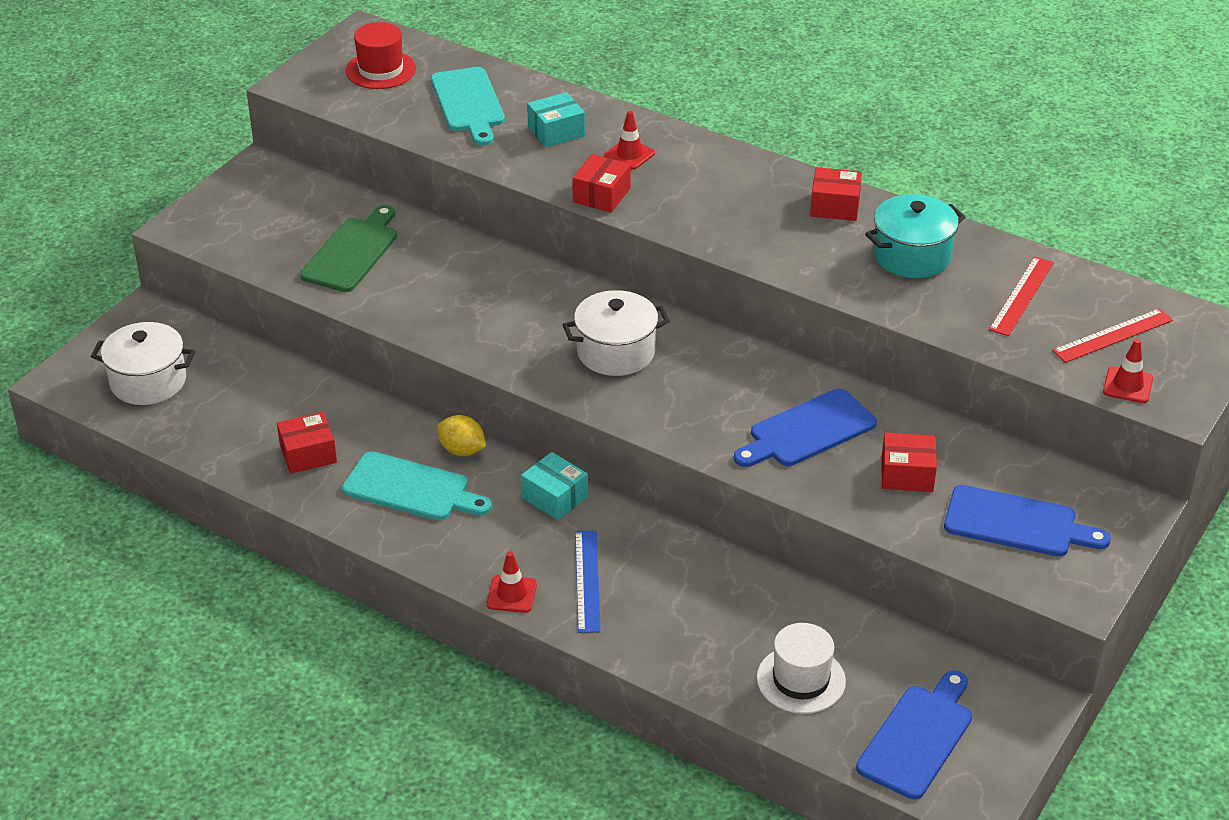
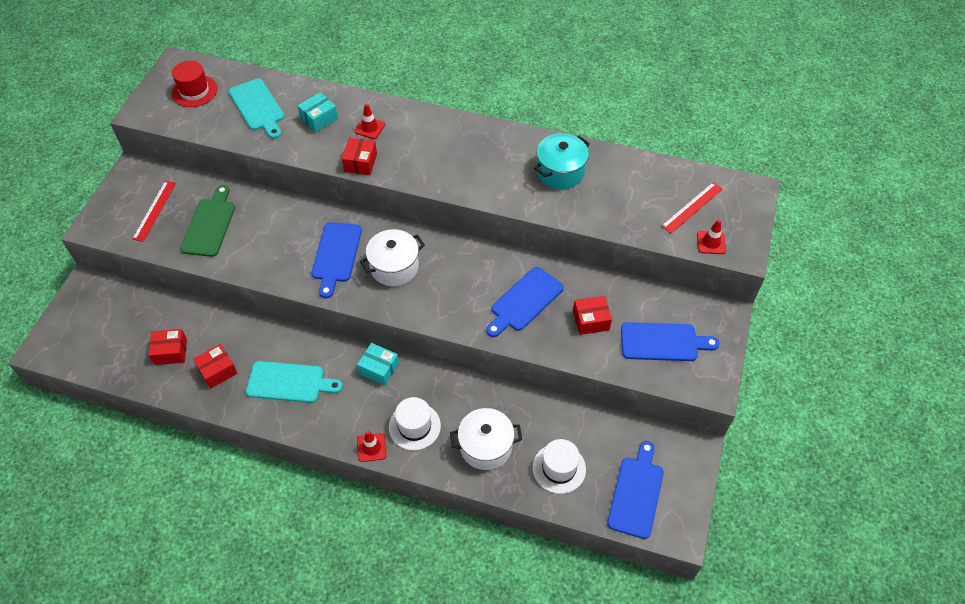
camera: 15 degrees left, 15 degrees up
(148, 381) = (100, 338): white pot -> white pot (485, 446)
(462, 450) = (313, 346): yellow lemon -> none
(531, 322) = (336, 255): none -> blue cutting board
(587, 581) = (414, 426): blue ruler -> white hat
(835, 206) = (504, 143): red box -> red box (171, 351)
(1021, 296) = (632, 188): red ruler -> red ruler (154, 210)

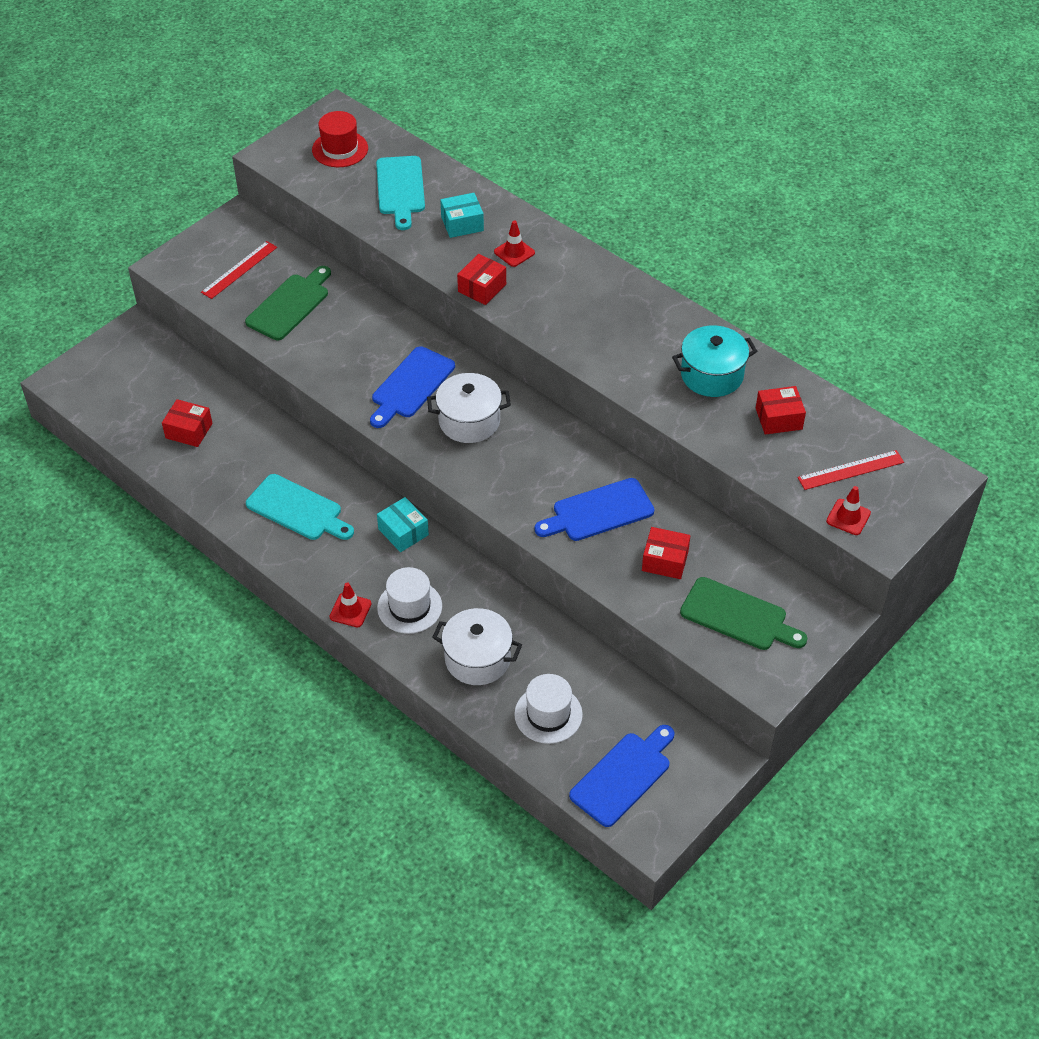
camera: 25 degrees right, 5 degrees down
(218, 371) = (228, 469): red box -> red box (778, 418)
(663, 342) = (738, 616): blue cutting board -> green cutting board

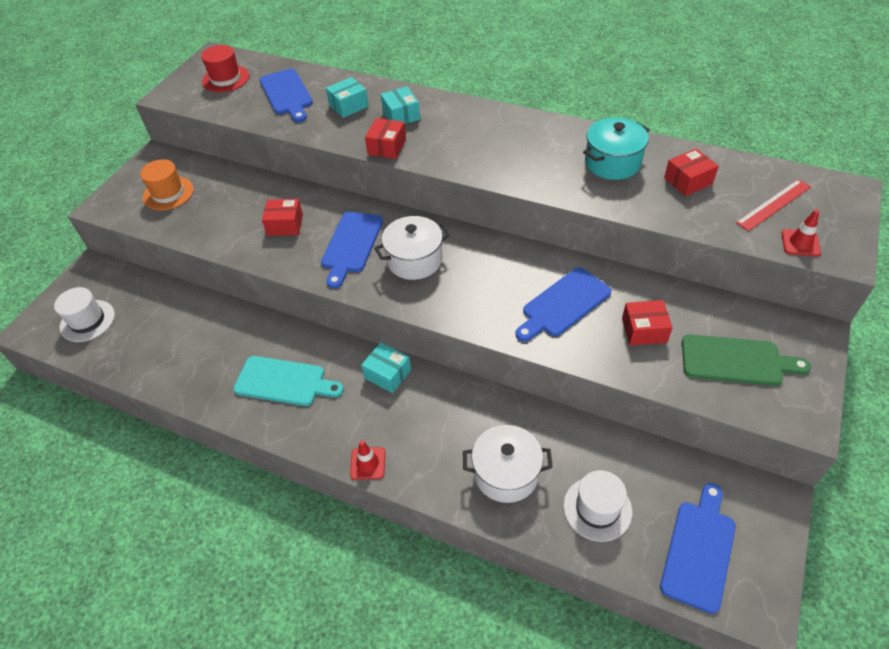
camera: 15 degrees left, 0 degrees up
(189, 431) = (162, 340): red box -> red box (285, 225)
(239, 269) = (168, 193): red ruler -> orange hat
(290, 305) = (221, 209): green cutting board -> none
(400, 189) = (287, 94): turquoise cutting board -> blue cutting board
(409, 607) = (422, 442): white hat -> white hat (87, 321)
(514, 252) = (401, 115): red traffic cone -> turquoise box

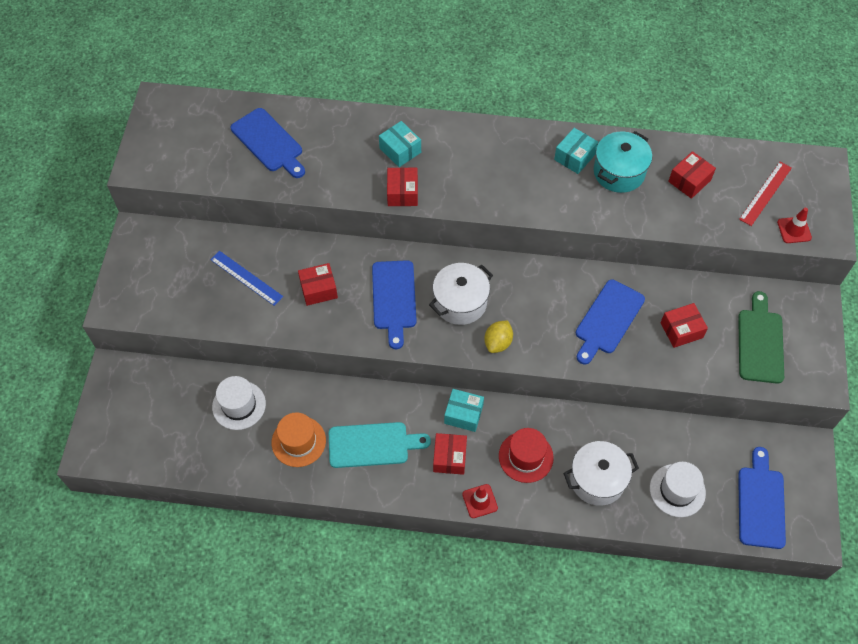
camera: 20 degrees left, 10 degrees up
(87, 321) = (145, 429): white hat -> white hat (239, 405)
(168, 193) = (177, 277): orange hat -> orange hat (298, 441)
(226, 79) = (191, 133): red hat -> red hat (526, 457)
(226, 204) = (246, 278): none -> blue ruler
(349, 106) = (341, 147): turquoise box -> turquoise box (574, 157)
(355, 412) = (449, 457): none -> red box
(437, 302) = (498, 343): none -> yellow lemon
(736, 361) = (760, 342): green cutting board -> green cutting board turned 75 degrees counterclockwise

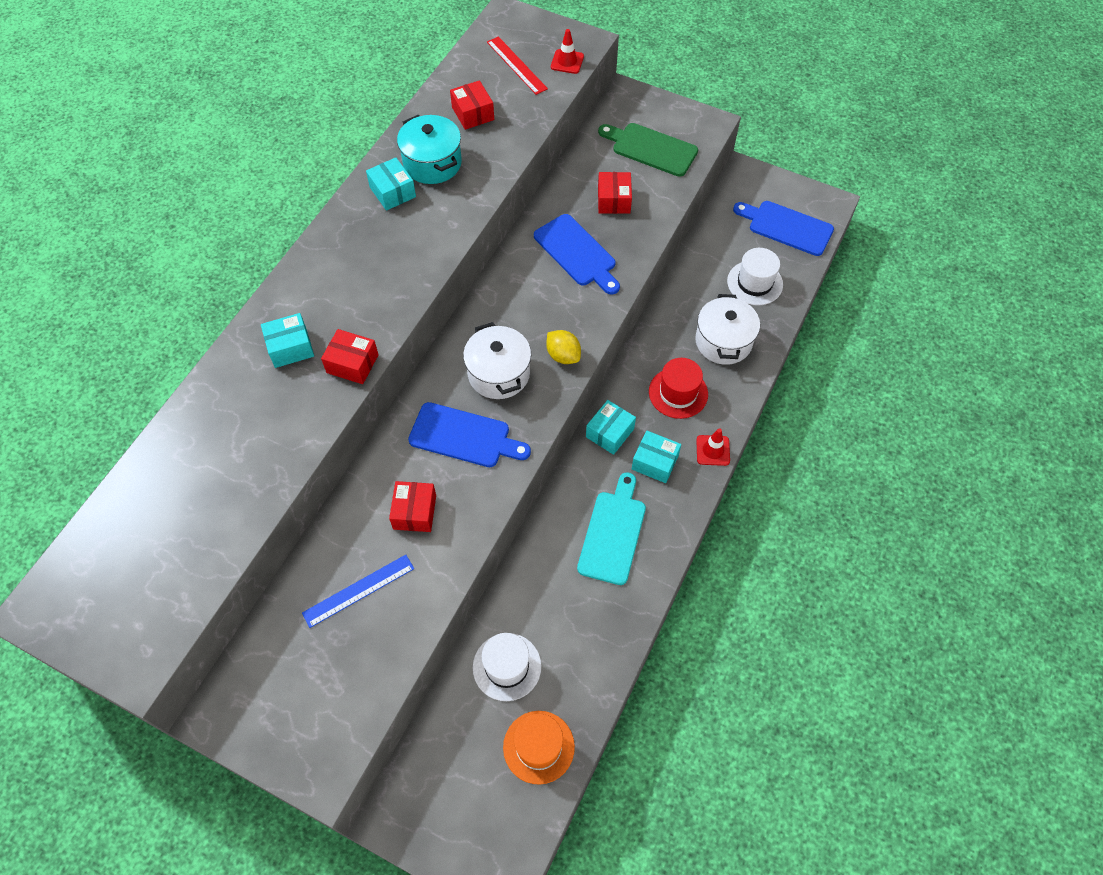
camera: 70 degrees left, 0 degrees up
(269, 142) = (194, 487): blue cutting board -> none
(298, 441) = (580, 611): orange hat -> orange hat (538, 747)
(449, 457) = (655, 462): red box -> turquoise box

